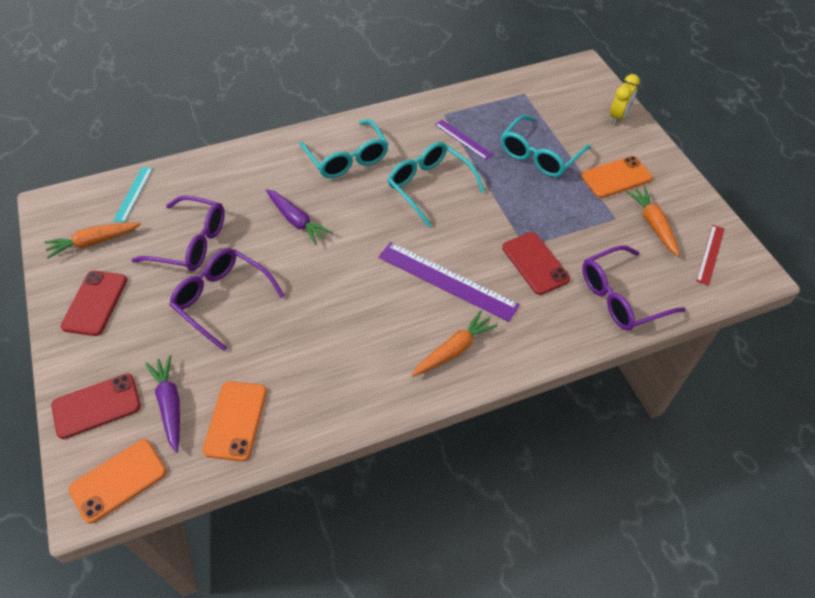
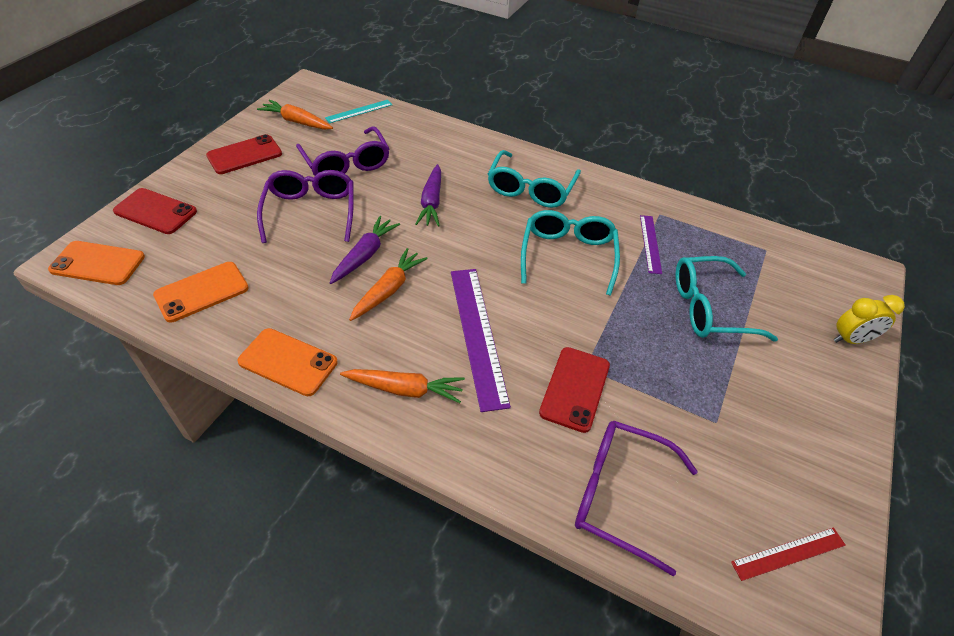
camera: 45 degrees right, 5 degrees down
(170, 405) = (186, 247): purple carrot -> purple carrot (364, 255)
(616, 177) = (770, 388): orange phone -> orange phone (288, 362)
(653, 225) = (754, 464): orange carrot -> orange carrot (388, 290)

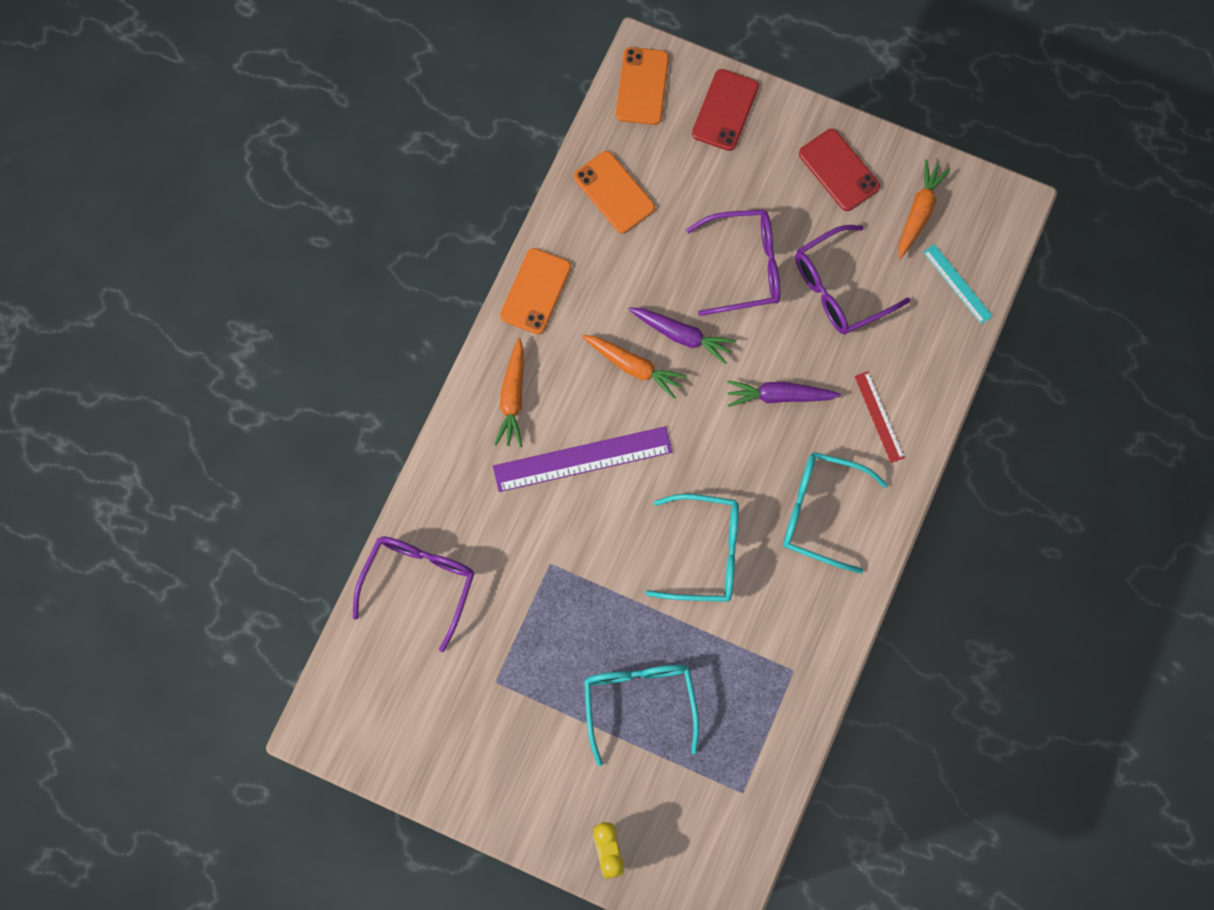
camera: 90 degrees right, 25 degrees up
(575, 389) = (524, 552): red phone -> none
(650, 243) = (737, 651): purple ruler -> none
(788, 553) = (374, 716): red ruler -> red ruler (879, 416)

